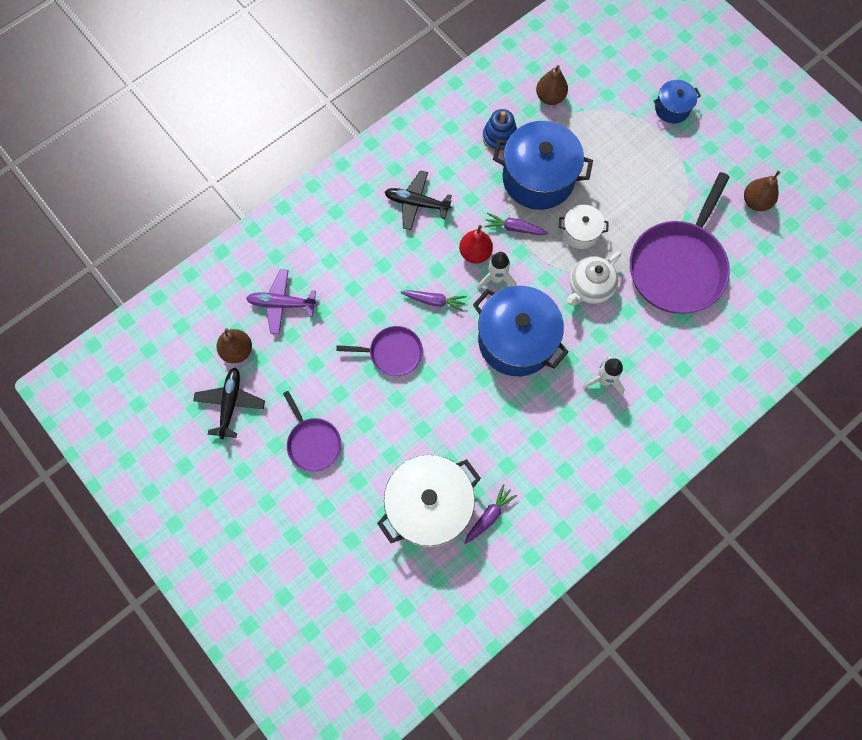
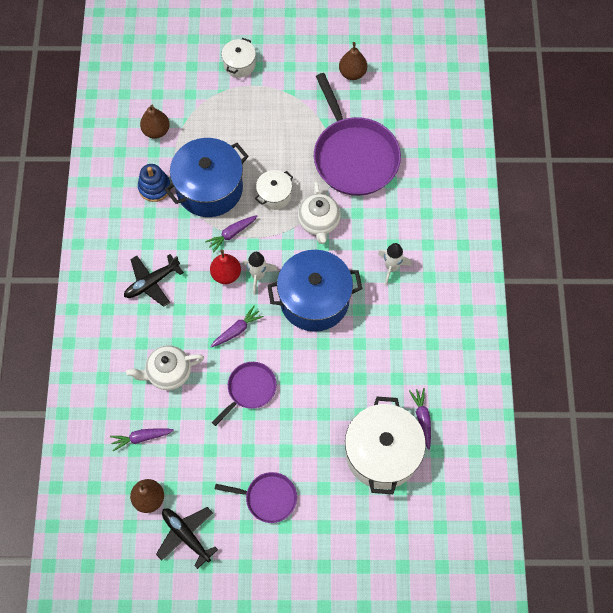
camera: 50 degrees left, 5 degrees down
(282, 304) = (142, 438): purple plane -> purple carrot
(352, 279) = (168, 373): none -> white teapot
(672, 108) = (239, 64): blue pot -> white pot

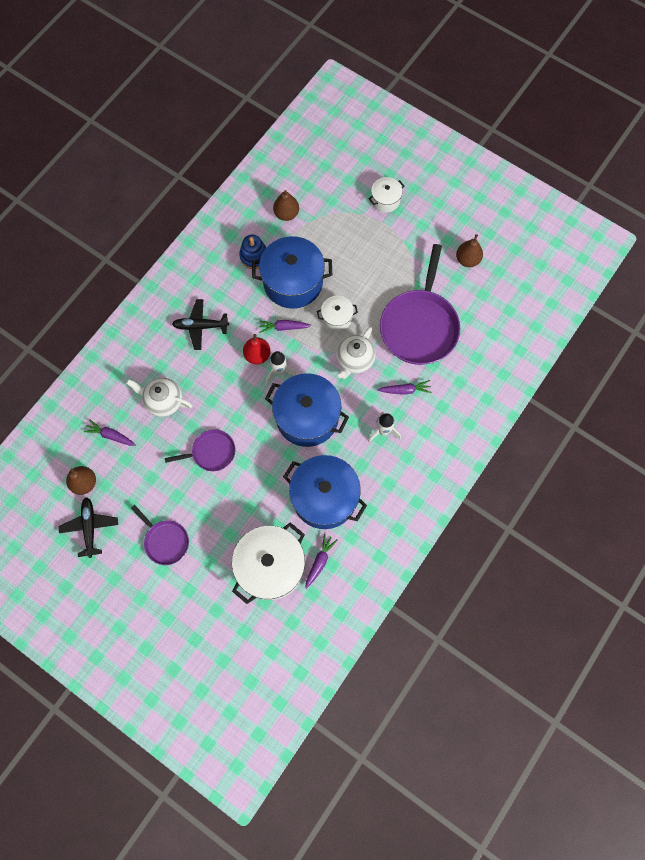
camera: 35 degrees right, 5 degrees up
(236, 330) = (234, 402): purple carrot -> purple carrot (404, 390)
(383, 360) = (324, 497): none -> blue pot

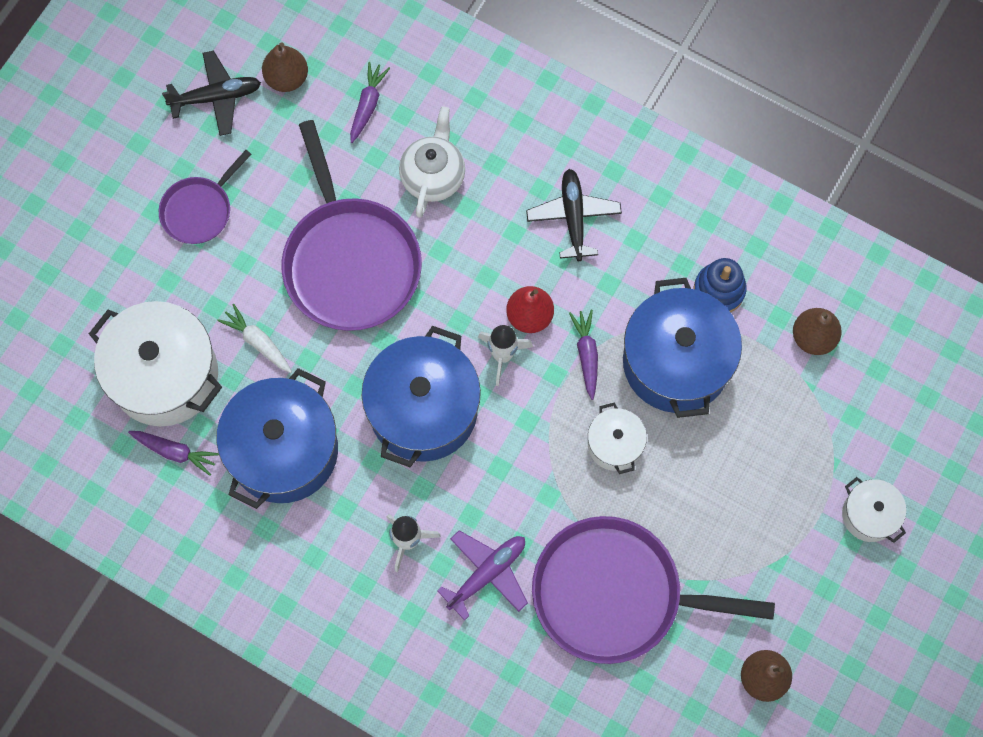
camera: 85 degrees right, 0 degrees up
(211, 452) = (350, 261): purple pan -> purple pan, size x1.93
(256, 509) = (258, 342): none -> white carrot
(354, 360) = (536, 482): white teapot -> none
(404, 390) = (487, 573): purple carrot -> purple plane

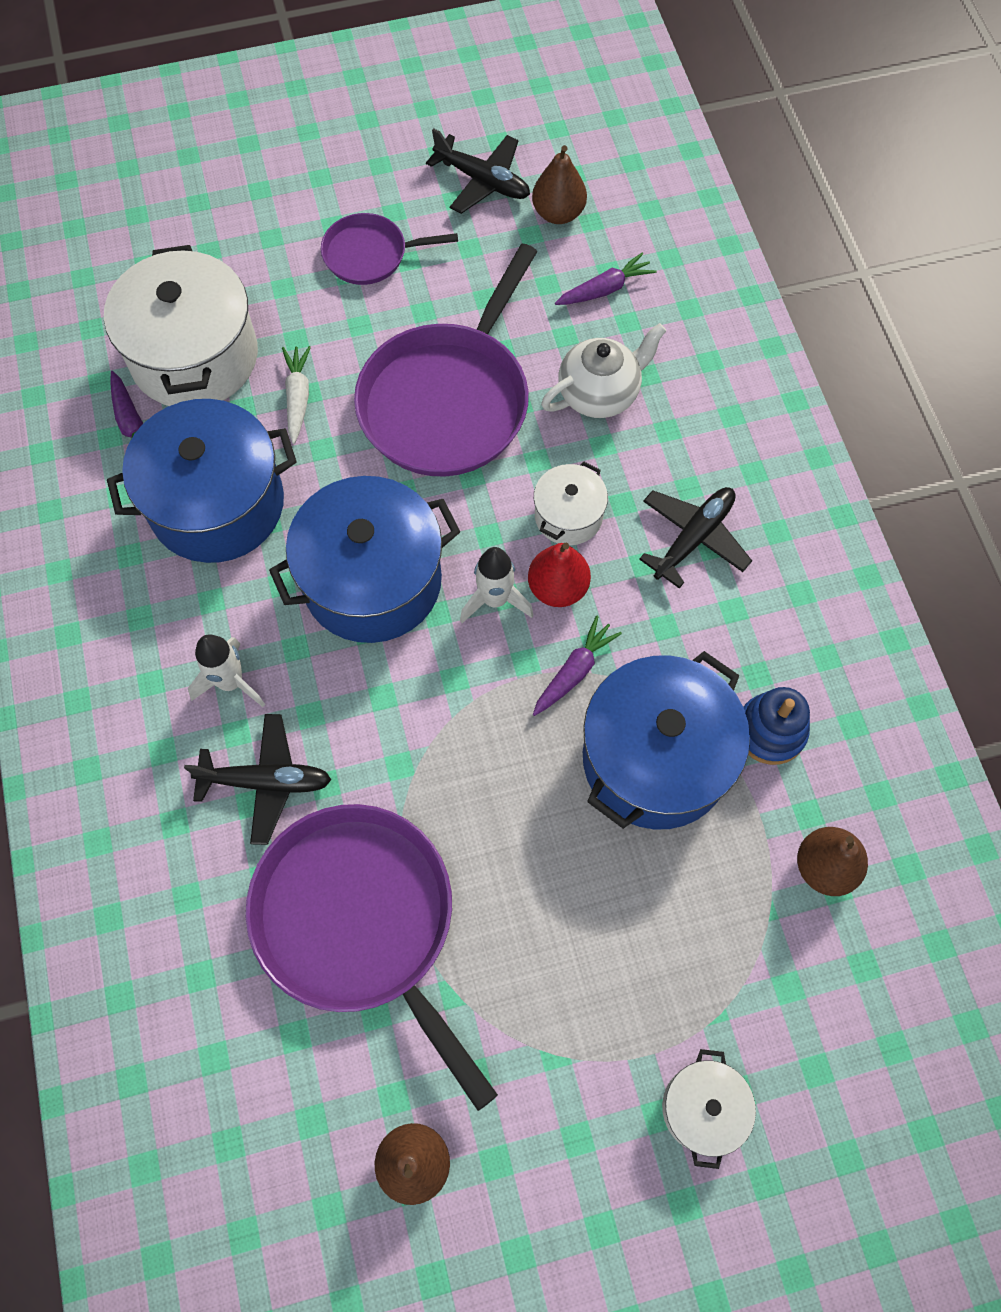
camera: 45 degrees right, 5 degrees down
(487, 573) = (266, 781): purple plane -> black plane
(614, 444) = (513, 779): white pot -> white pot (568, 516)

